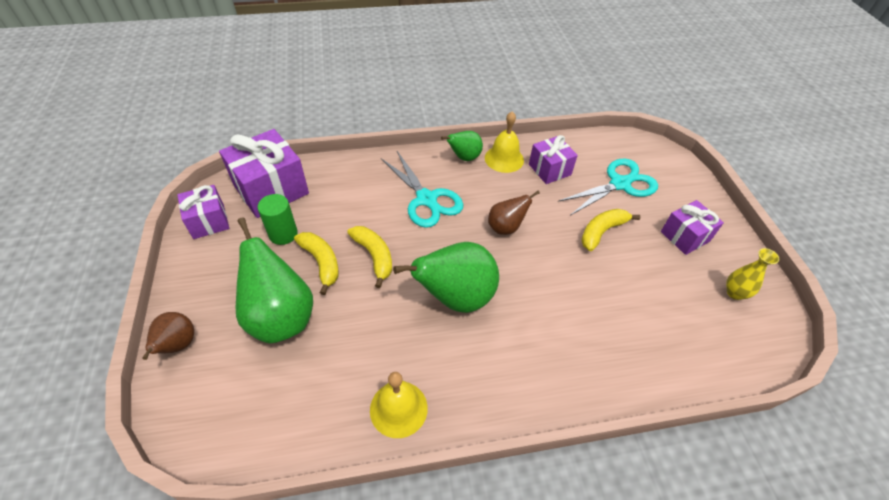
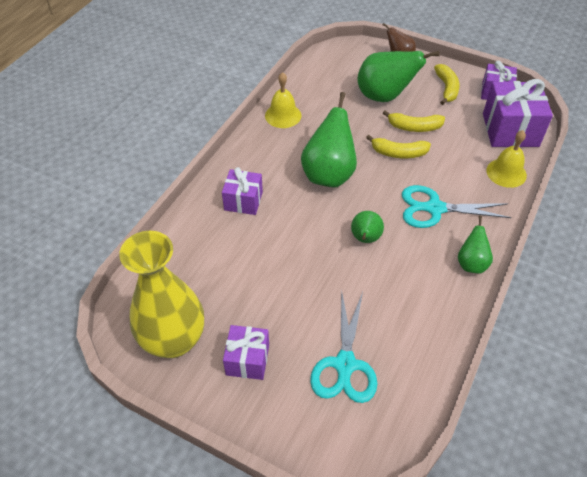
camera: 130 degrees right, 0 degrees up
(283, 234) = (456, 120): green cylinder -> none
(504, 159) = (449, 293): yellow bell -> yellow bell (506, 173)
(506, 227) = (365, 239): brown pear -> green pear
(549, 169) = (408, 319): purple gift -> purple gift (243, 201)
(602, 232) = (306, 300): yellow banana -> yellow banana (446, 88)
(734, 293) = (174, 340): yellow vase -> yellow vase, size x2.43

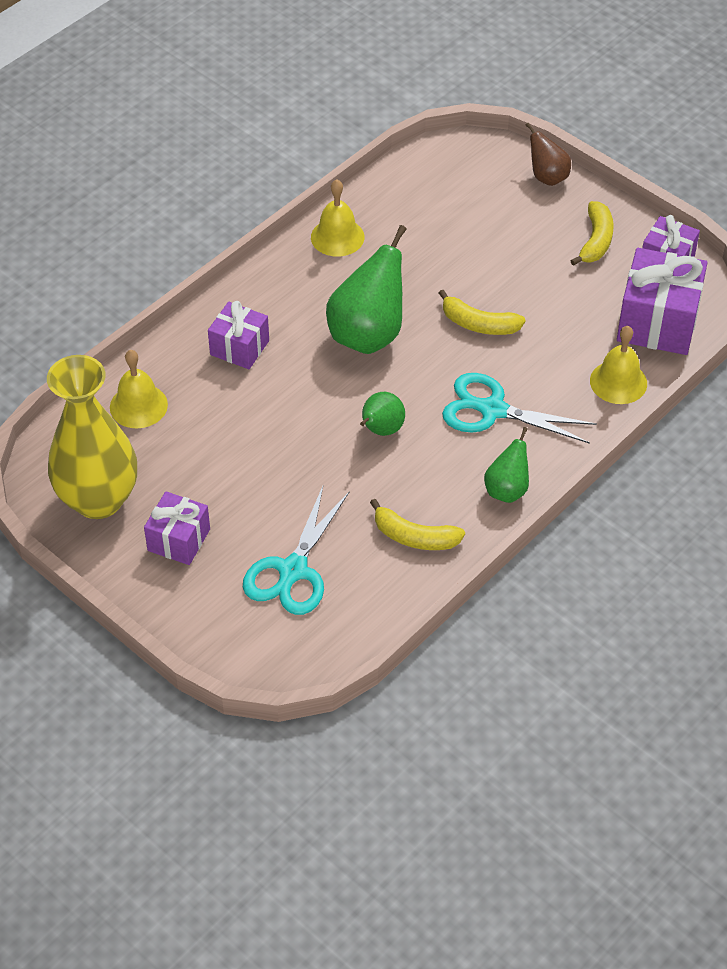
camera: 15 degrees right, 0 degrees up
(183, 258) = (138, 406): none -> yellow bell
(384, 96) = (497, 236): green pear -> none
(414, 127) = (519, 291): yellow banana -> yellow banana (414, 537)

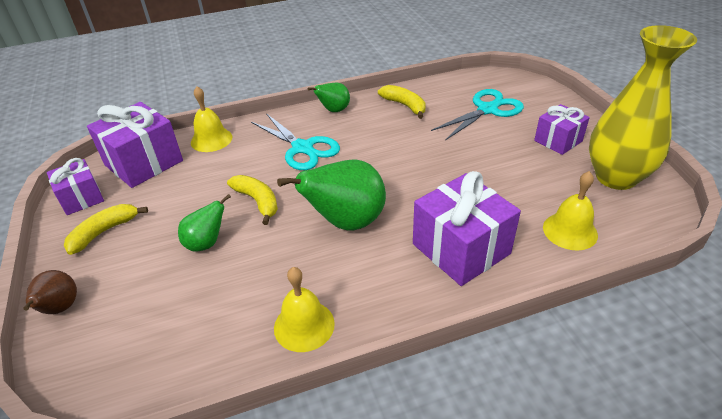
camera: 150 degrees left, 10 degrees down
(239, 348) = (461, 249): purple gift -> purple gift, size x1.66
(381, 430) = (385, 159): green pear -> green pear (206, 243)

